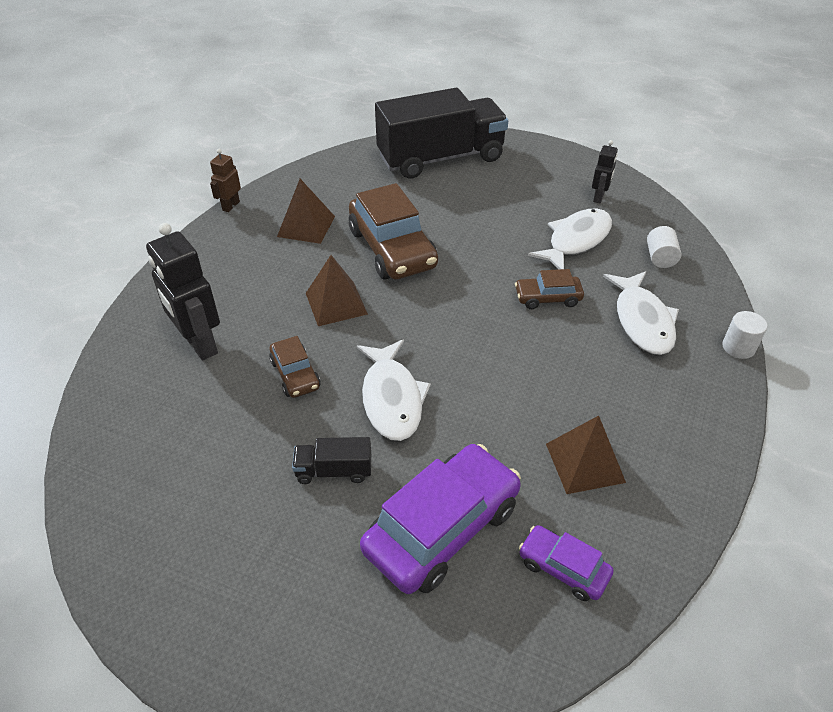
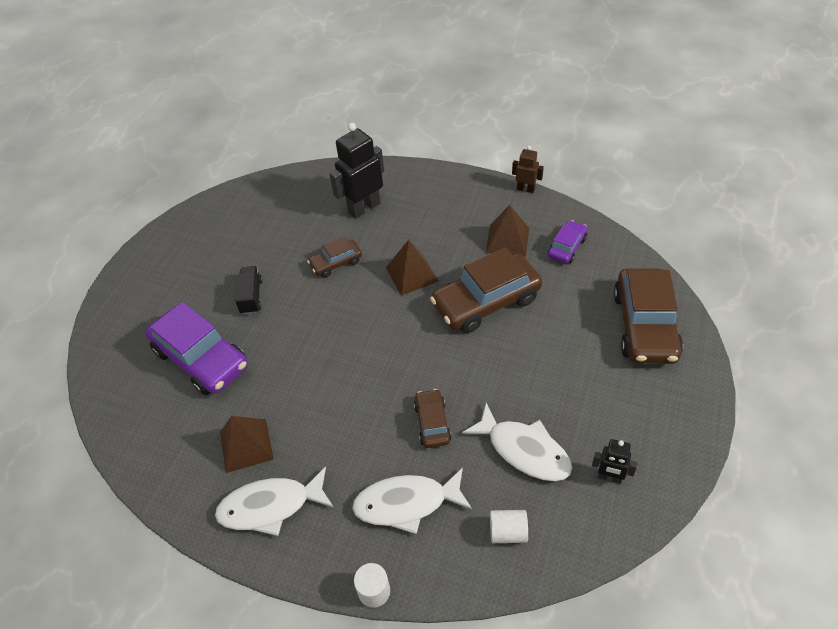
camera: 90 degrees right, 5 degrees up
(392, 398) = (312, 320): white fish -> white fish (270, 506)
(441, 158) = (645, 325): black truck -> brown car
(563, 568) = (162, 428): purple car -> purple car (567, 247)

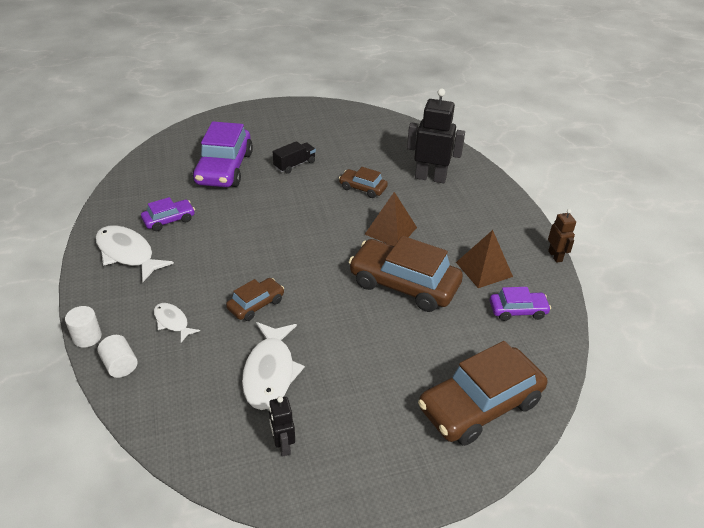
camera: 50 degrees right, 10 degrees down
(246, 445) = (169, 220): brown pyramid -> purple car
(406, 503) = (172, 322): white fish -> white fish, size x0.56
(508, 532) = (182, 395): white cylinder -> white cylinder (120, 365)

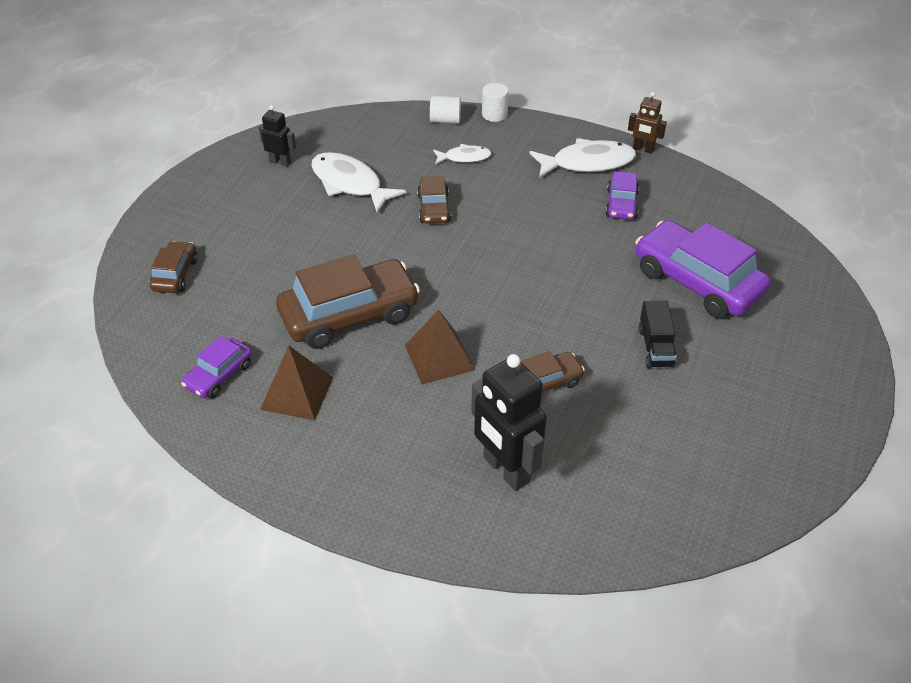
camera: 130 degrees right, 5 degrees up
(430, 177) = (505, 470): black robot -> black robot turned 90 degrees clockwise
(480, 405) = (175, 274): brown car -> brown car, size x0.51
(555, 256) = (239, 477): brown robot -> brown robot (643, 149)

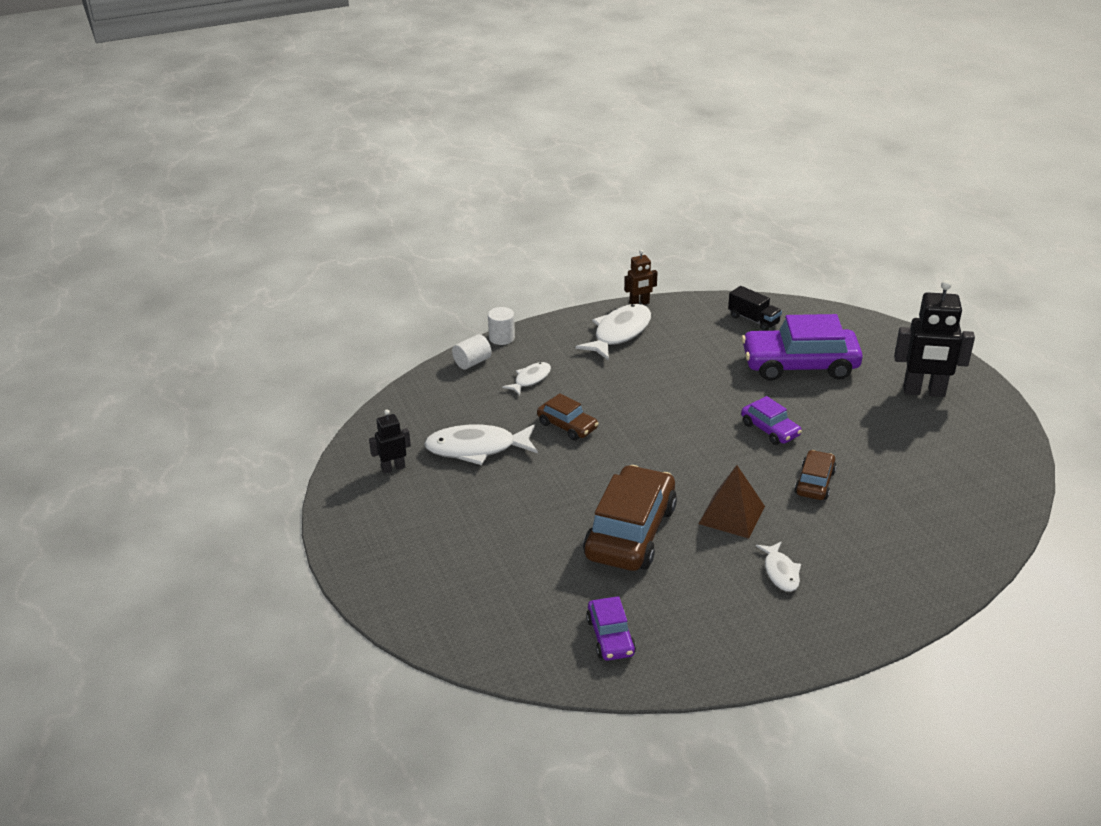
camera: 45 degrees left, 10 degrees down
(175, 274) = (453, 600): brown car -> none
(297, 393) = (682, 605): brown pyramid -> none
(401, 427) = (780, 572): none -> white fish
(505, 470) = (876, 547): black robot -> black robot (924, 392)
(621, 204) = (683, 346): purple car -> purple car (770, 429)
(655, 347) = (838, 418): black truck -> black truck (753, 320)

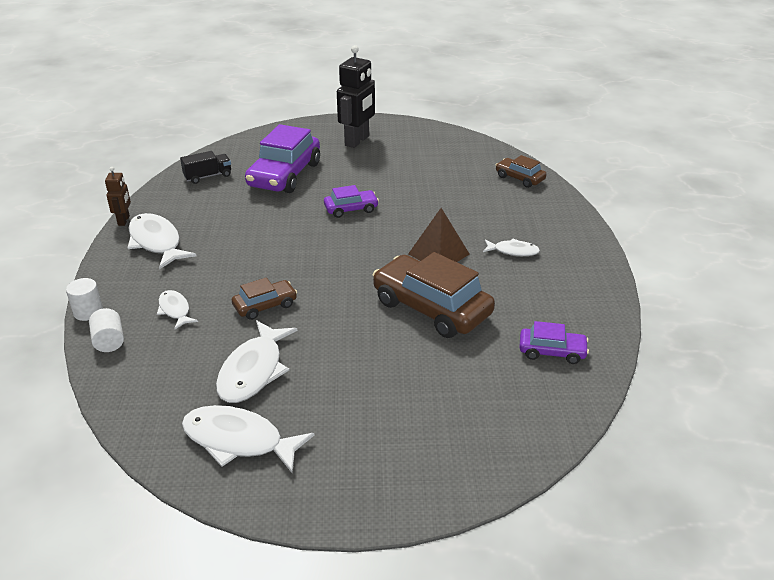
camera: 70 degrees left, 0 degrees up
(393, 468) = (239, 440): black robot -> white fish
(814, 482) = (424, 209): brown car -> brown car (519, 178)

